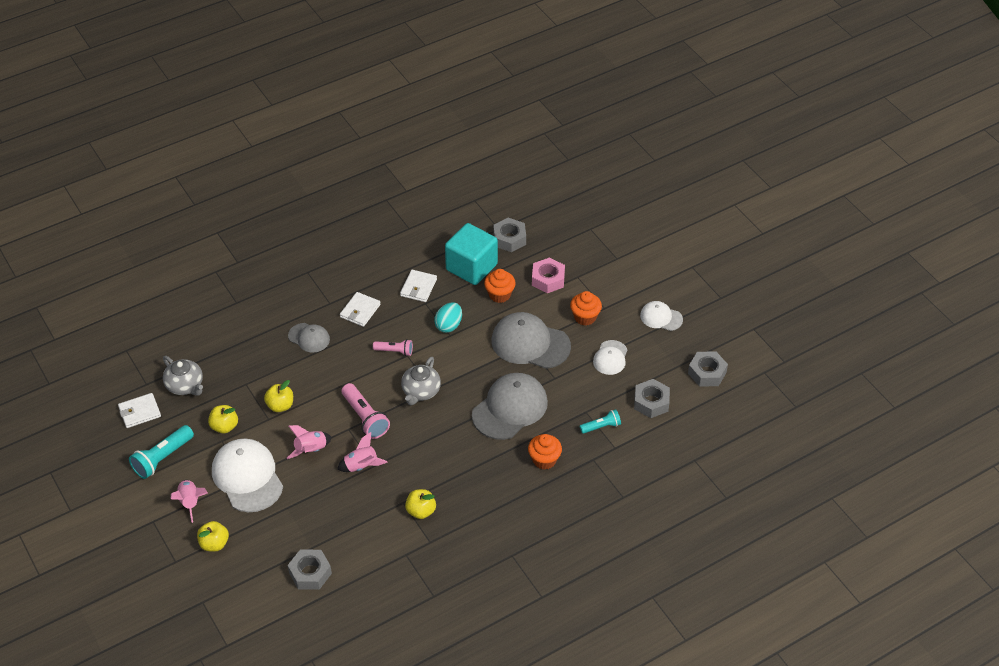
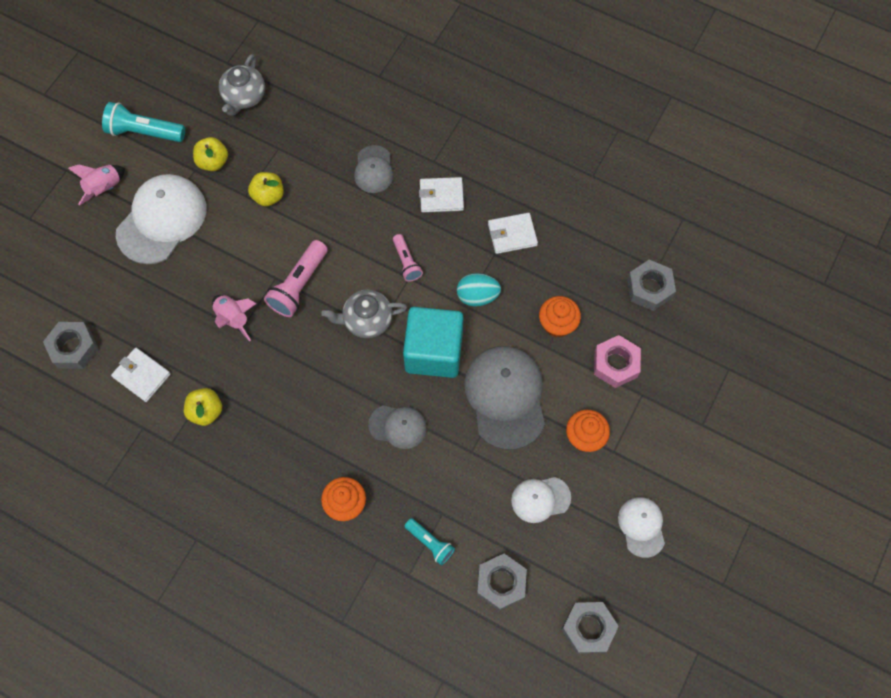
camera: 60 degrees right, 20 degrees up
(140, 412) = (189, 78): white wallet -> white wallet (142, 375)
(214, 544) = (66, 239): yellow apple -> none
(311, 450) = (227, 258): pink rocket -> none
(471, 267) = (578, 272): turquoise cube -> turquoise cube (433, 352)
(510, 408) = (398, 426): grey cap -> grey cap, size x0.54

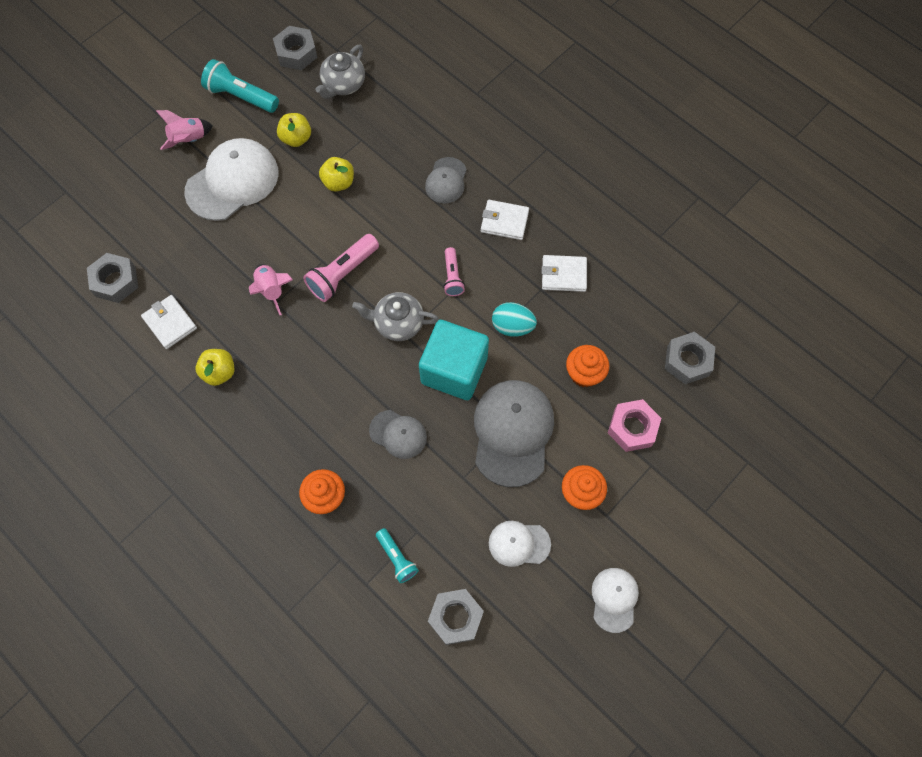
camera: 15 degrees right, 0 degrees up
(588, 628) = (531, 688): grey nut -> grey nut (296, 53)

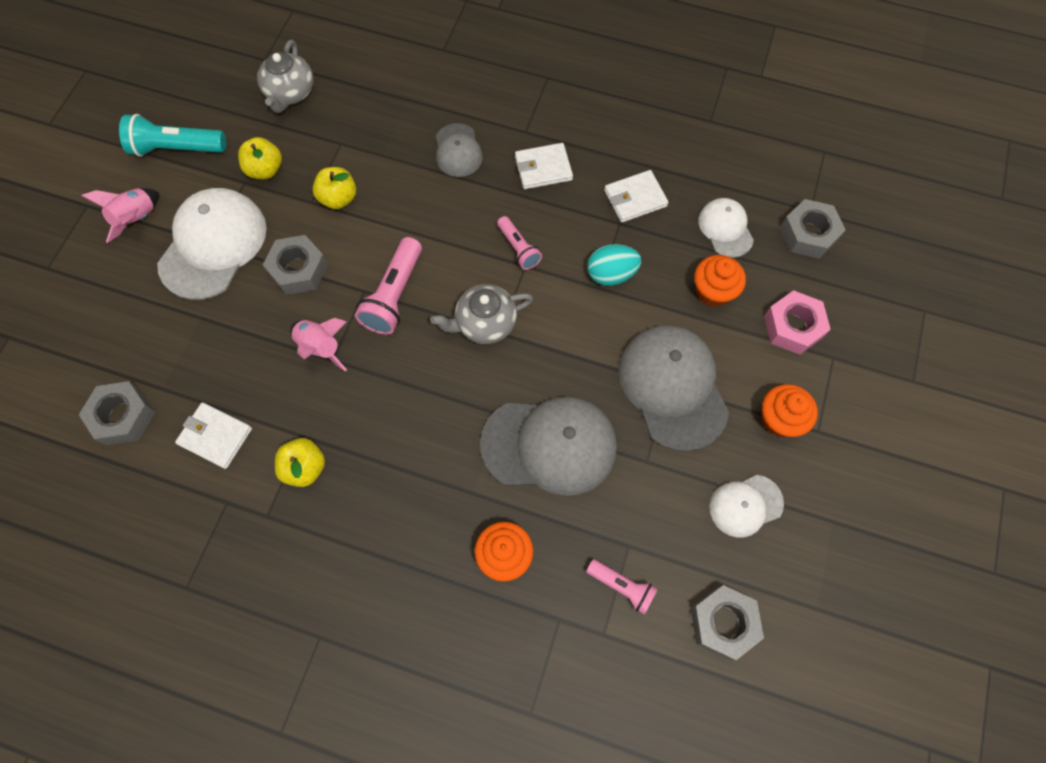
camera: 25 degrees left, 0 degrees up
(296, 53) = (219, 79): grey nut -> grey nut (298, 270)
(397, 558) = (622, 586): turquoise flashlight -> pink flashlight
(398, 434) = (549, 445): grey cap -> grey cap, size x1.85
(454, 370) = (574, 347): turquoise cube -> none
(614, 599) = (877, 518): white cap -> white cap (725, 228)

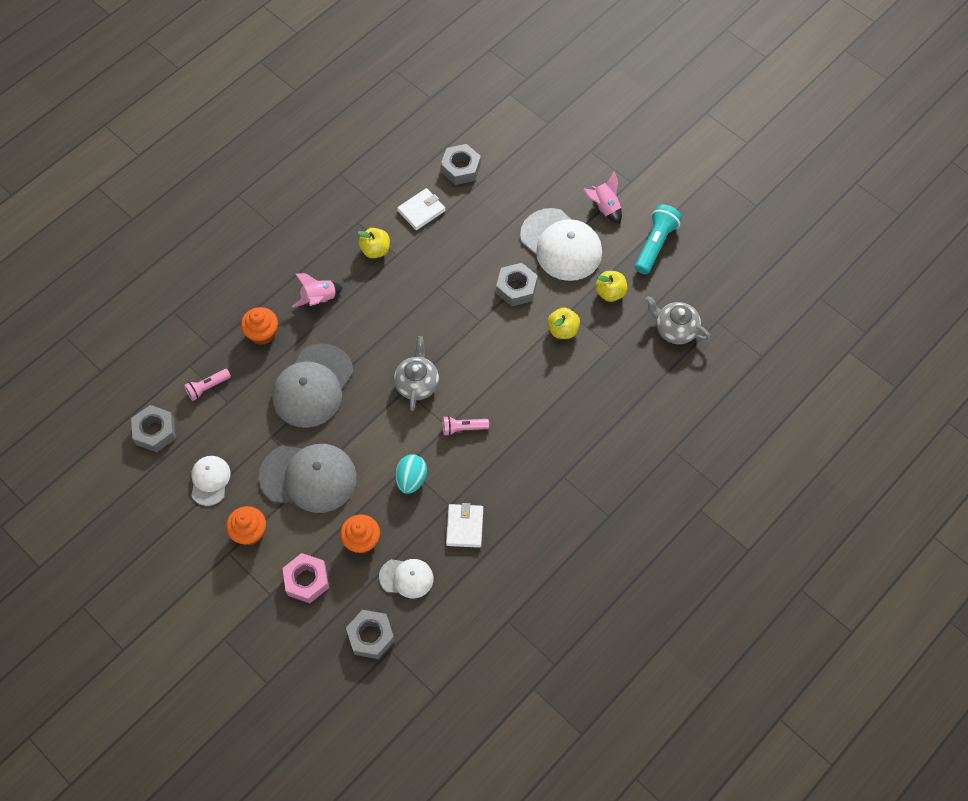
camera: 115 degrees right, 5 degrees down
(321, 347) = (451, 283): pink rocket -> pink rocket (319, 299)
(394, 295) = (466, 337): pink flashlight -> none
(458, 151) = (567, 422): grey cap -> none
(543, 168) = (523, 474): white wallet -> none

